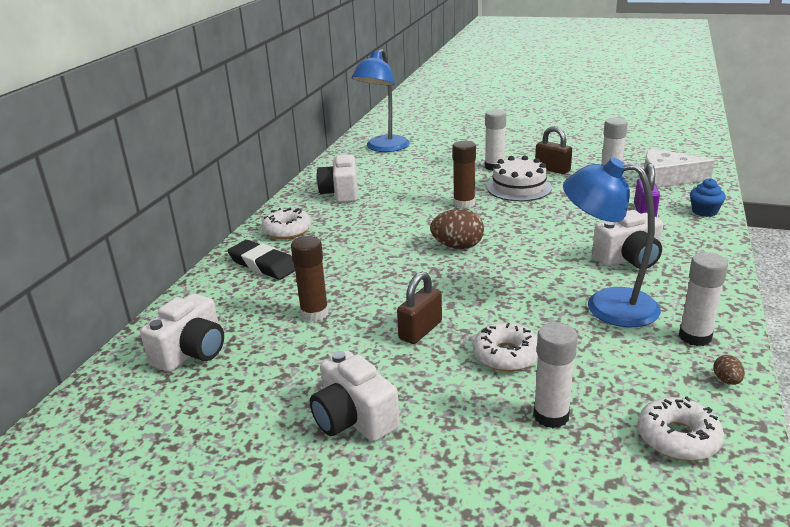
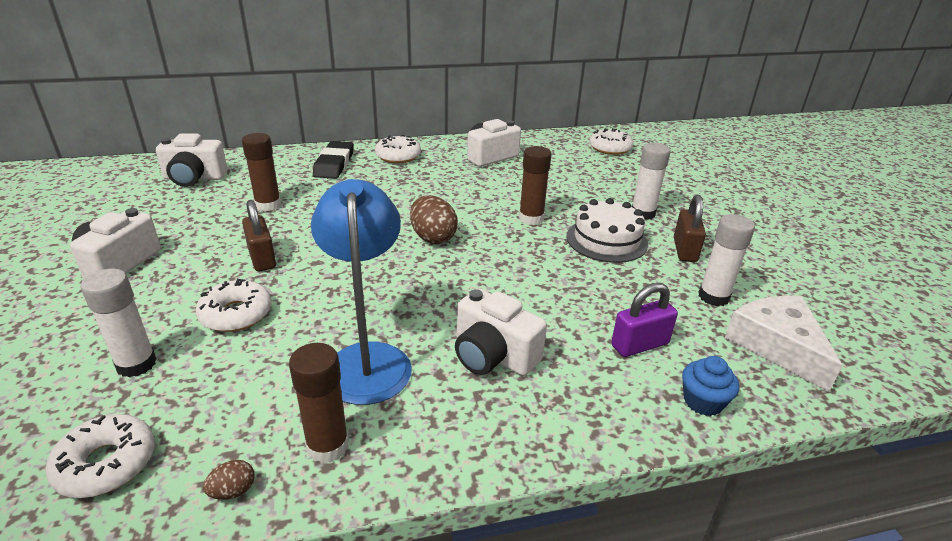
camera: 55 degrees right, 5 degrees up
(383, 148) = (610, 148): blue lamp -> white donut
(420, 330) = (262, 258): brown padlock -> brown padlock turned 60 degrees clockwise
(695, 337) = (327, 446): white glue stick -> brown glue stick

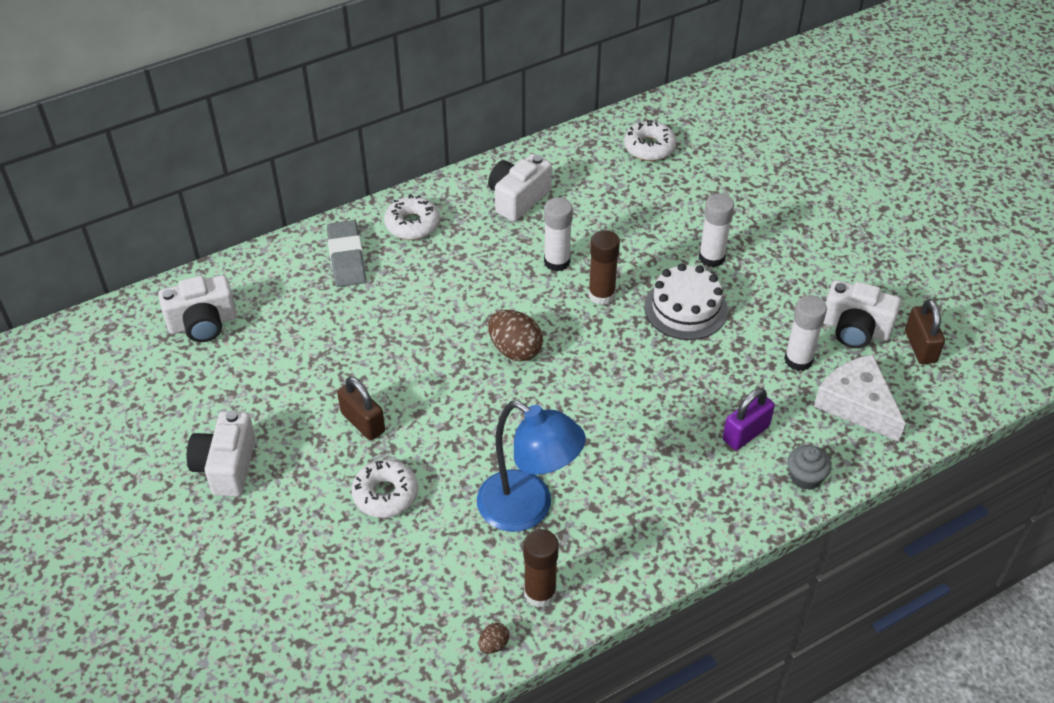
camera: 15 degrees left, 15 degrees up
(106, 464) = (387, 652): white donut -> none
(136, 364) = (339, 567): white glue stick -> white glue stick (557, 262)
(268, 205) = (317, 345): brown glue stick -> none
(334, 164) = (346, 258): black eraser -> grey eraser
(367, 359) = (528, 509): blue lamp -> blue lamp turned 150 degrees clockwise
(493, 355) = (629, 477): white camera -> white camera (855, 329)
(685, 250) = (763, 303): brown padlock -> brown padlock (920, 347)
(703, 401) = (805, 477): blue cupcake -> grey cupcake

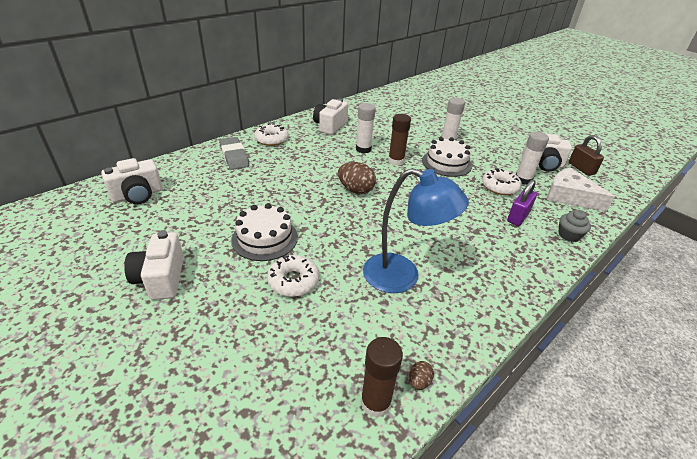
camera: 15 degrees left, 10 degrees down
(363, 422) = (265, 238): brown padlock -> white cake
(540, 593) = (437, 333): brown glue stick -> brown glue stick (375, 402)
(649, 147) = (391, 104): white donut -> white donut (500, 187)

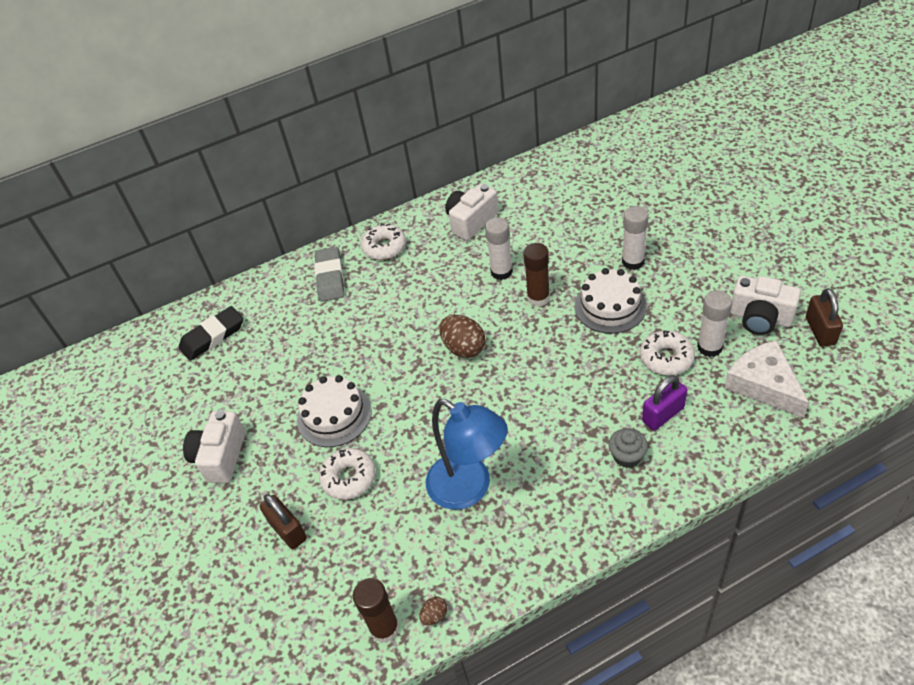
camera: 25 degrees right, 10 degrees up
(138, 195) = (212, 336): white camera -> black eraser
(246, 330) = (287, 530): none -> brown padlock
(568, 235) = (717, 453): grey cupcake -> grey cupcake (627, 456)

